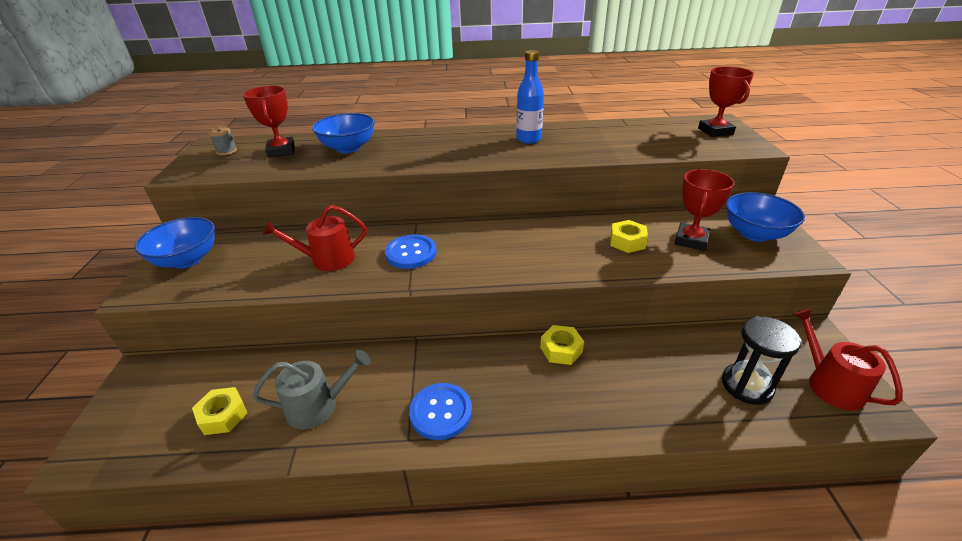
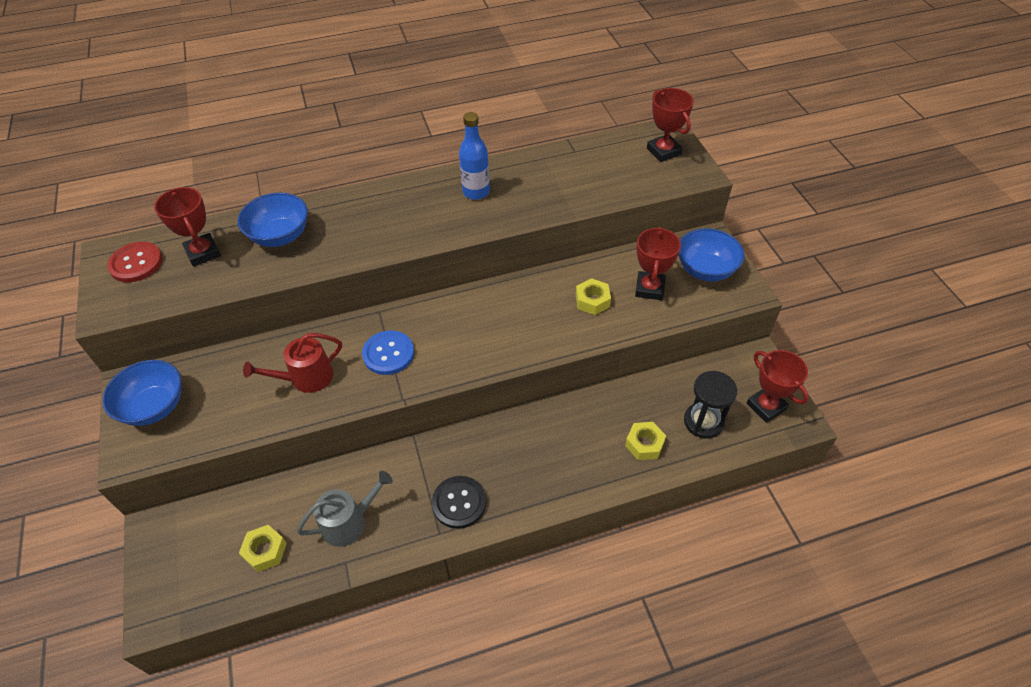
camera: 15 degrees left, 15 degrees up
(226, 151) = (136, 263): grey spool -> red button
(441, 412) = (459, 503): blue button -> black button
(561, 349) = (548, 419): yellow nut -> yellow nut (644, 444)
(829, 384) = (766, 406): red watering can -> red trophy

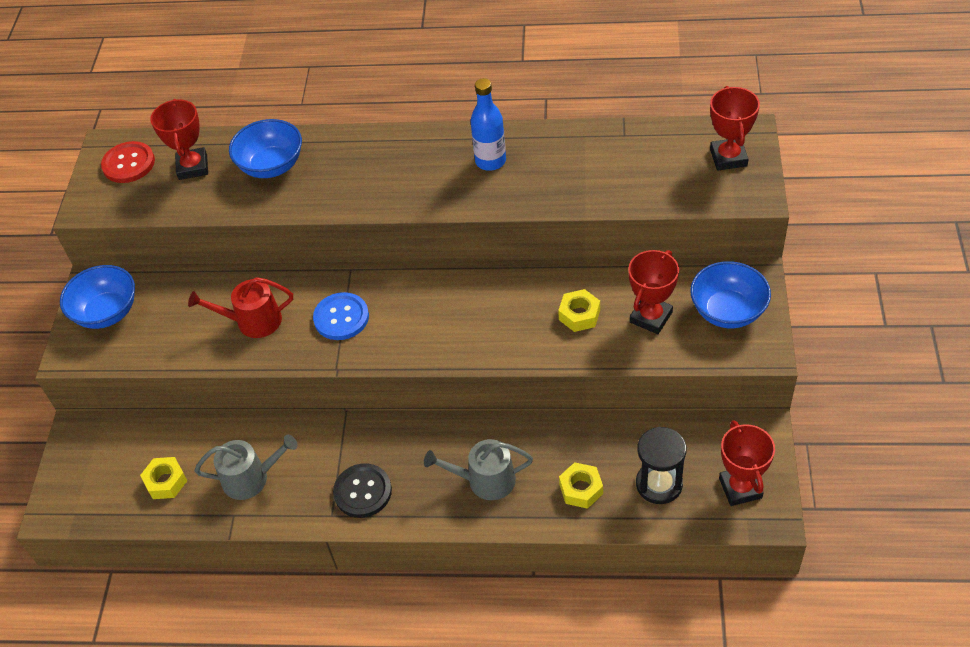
camera: 25 degrees right, 0 degrees up
(562, 460) = (485, 480): none -> grey watering can

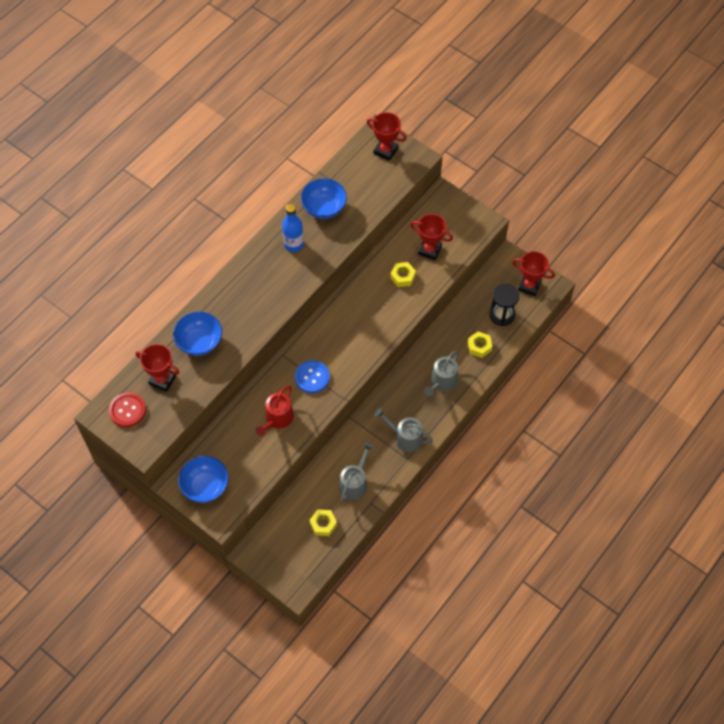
camera: 60 degrees left, 10 degrees up
(363, 491) = (405, 437): black button -> grey watering can
(651, 317) = (430, 250): red trophy -> red trophy turned 45 degrees counterclockwise
(727, 311) = (453, 219): blue bowl -> blue bowl (324, 208)

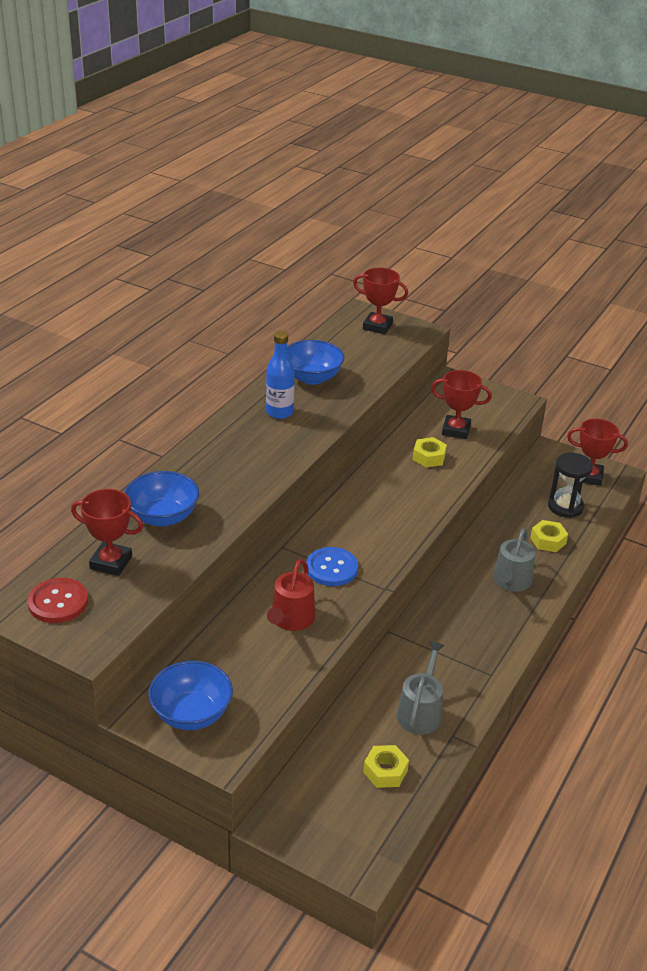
camera: 10 degrees left, 25 degrees down
(405, 437) = (479, 649): grey watering can -> none

